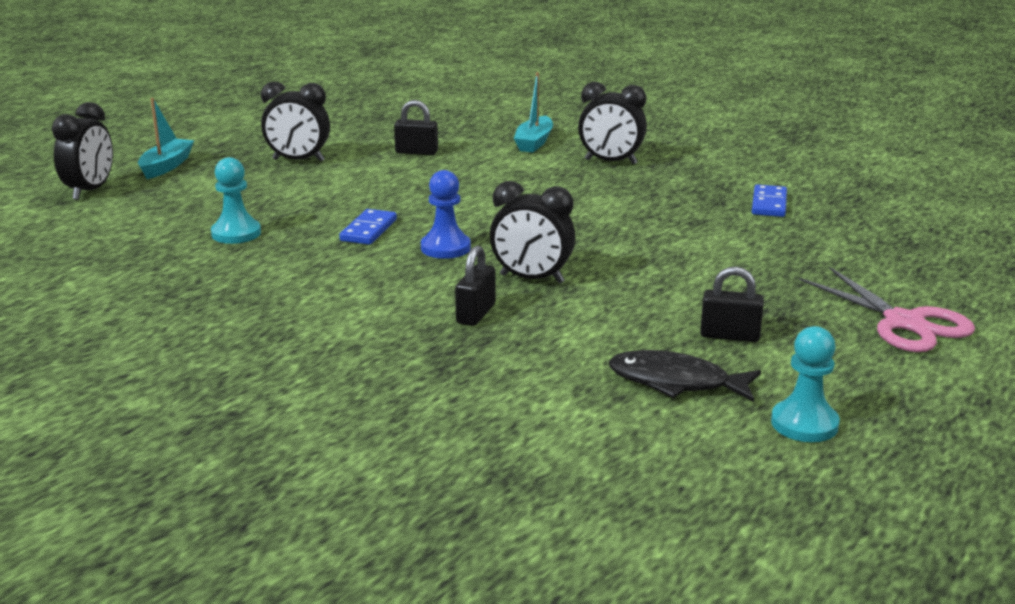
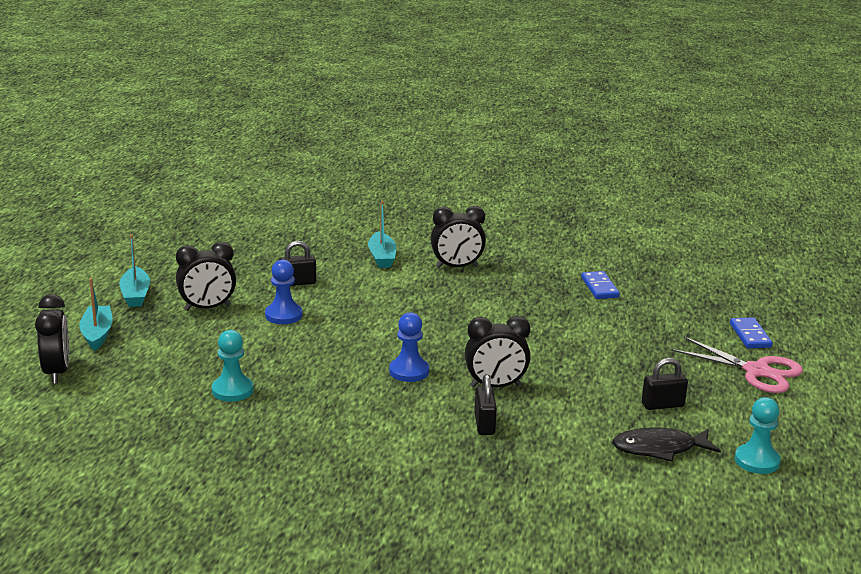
camera: 25 degrees left, 0 degrees up
(242, 140) = (135, 295): none -> turquoise boat
(368, 177) = (283, 315): none -> blue pawn
(368, 230) = (335, 366): blue domino -> blue domino (750, 335)

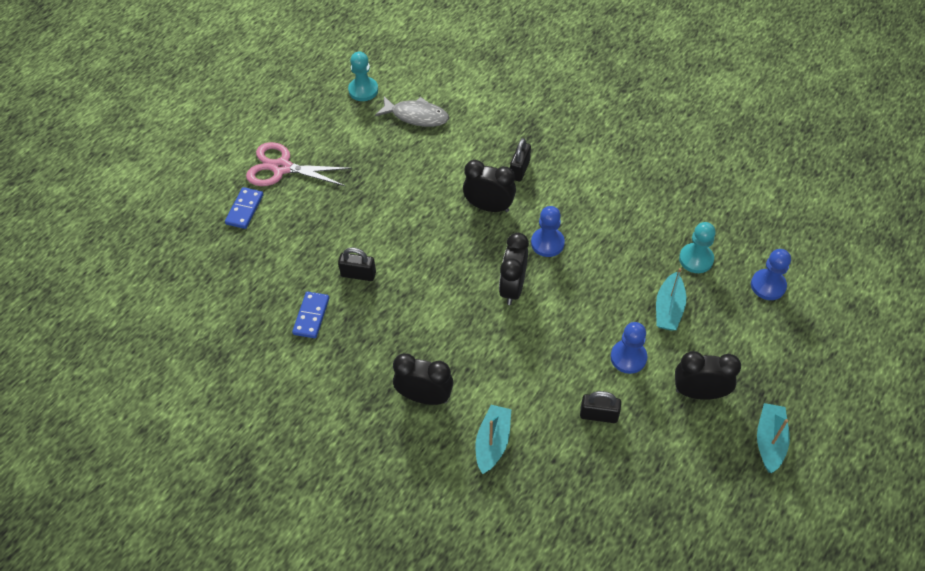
camera: 155 degrees left, 30 degrees up
(57, 372) = (842, 325): black clock -> black clock (512, 288)
(97, 334) = (808, 376): turquoise boat -> turquoise boat (668, 309)
(143, 386) = (768, 285): none -> blue pawn
(659, 449) = (416, 116): black fish -> grey fish
(662, 405) = (381, 153): black padlock -> black padlock (358, 274)
(757, 371) = (281, 167): pink scissors -> pink scissors turned 45 degrees counterclockwise

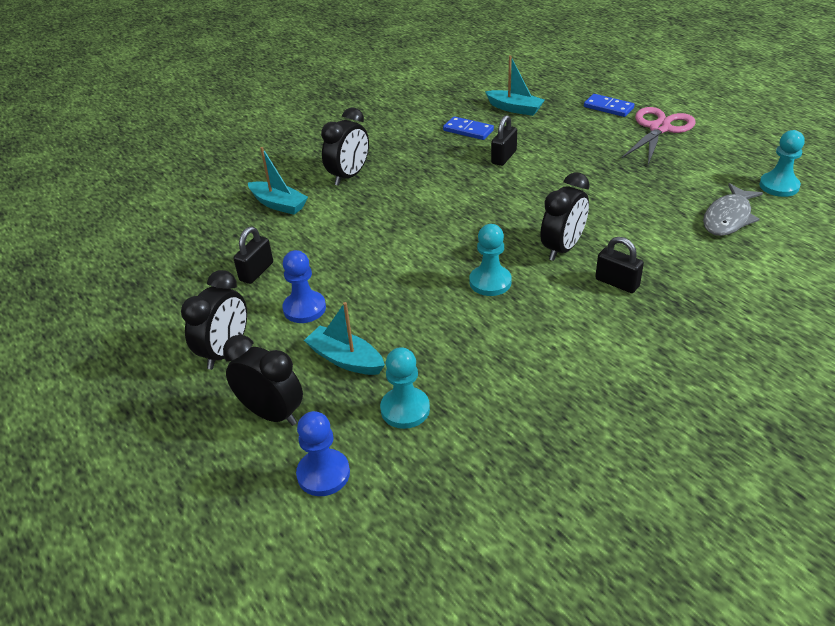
camera: 110 degrees right, 15 degrees down
(512, 288) = (440, 245): black clock -> black clock (272, 413)
(547, 243) = (490, 282): blue pawn -> turquoise pawn
(769, 441) = (128, 392): turquoise boat -> turquoise boat (515, 109)

